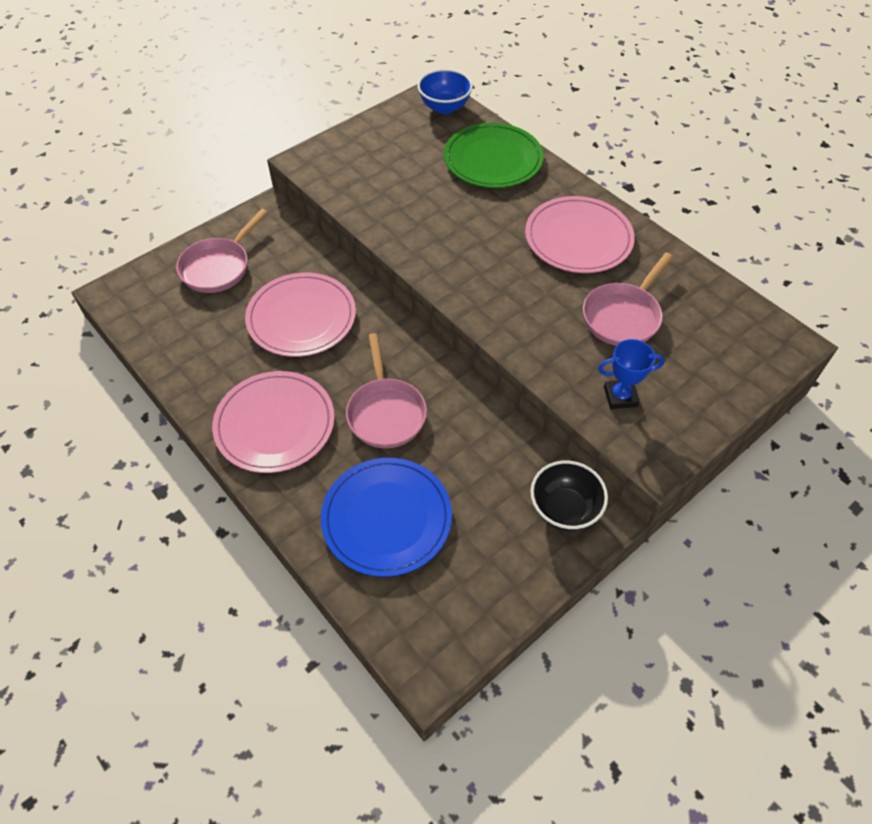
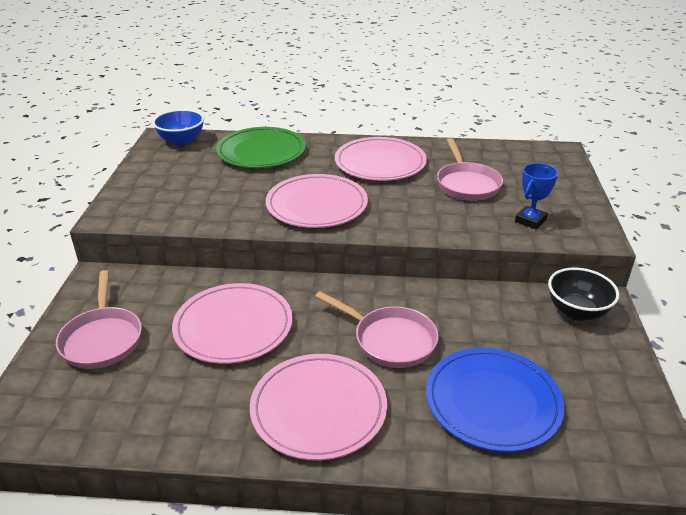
camera: 45 degrees left, 20 degrees down
(461, 250) = (316, 205): none -> pink plate

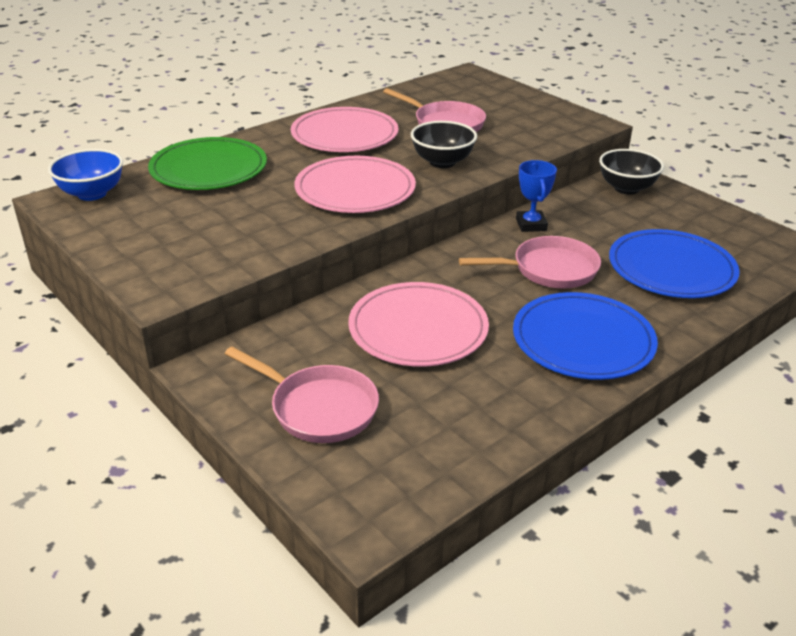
camera: 45 degrees left, 0 degrees up
(318, 409) = (583, 340): pink plate -> blue plate
(410, 212) = (442, 162): none -> black bowl
(530, 220) = (535, 131): blue trophy -> blue trophy (531, 225)

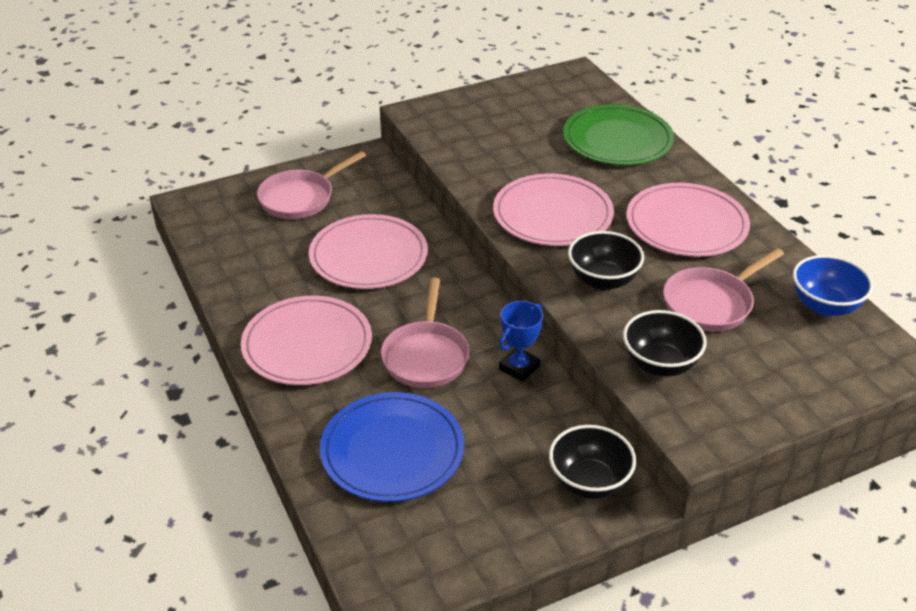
camera: 105 degrees right, 5 degrees up
(92, 194) = (582, 86): blue bowl -> blue bowl (825, 306)
(528, 137) = (660, 364): none -> black bowl
(531, 225) = (519, 367): blue trophy -> blue trophy turned 60 degrees counterclockwise
(583, 340) = (307, 345): blue plate -> pink plate

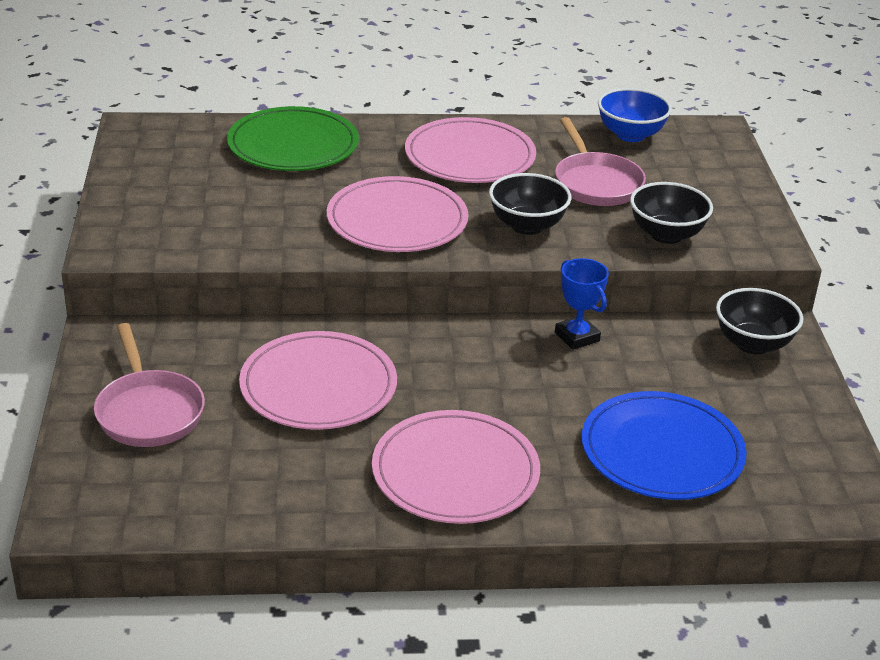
camera: 70 degrees left, 5 degrees down
(426, 356) = (525, 391): pink pan -> none

